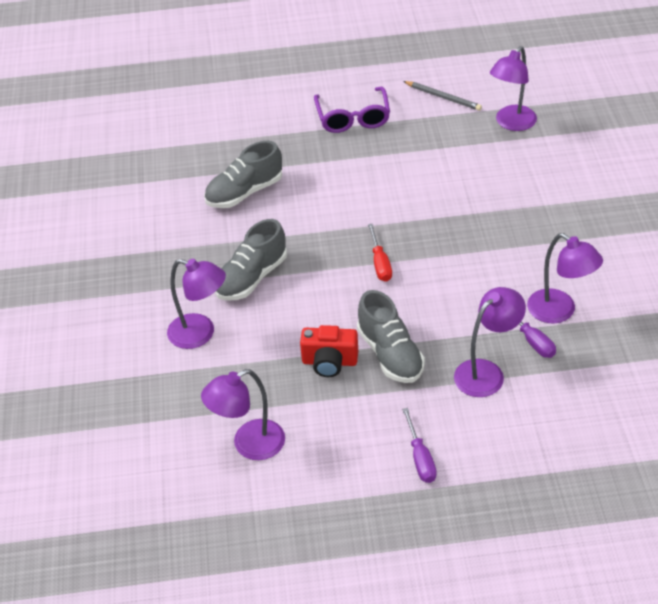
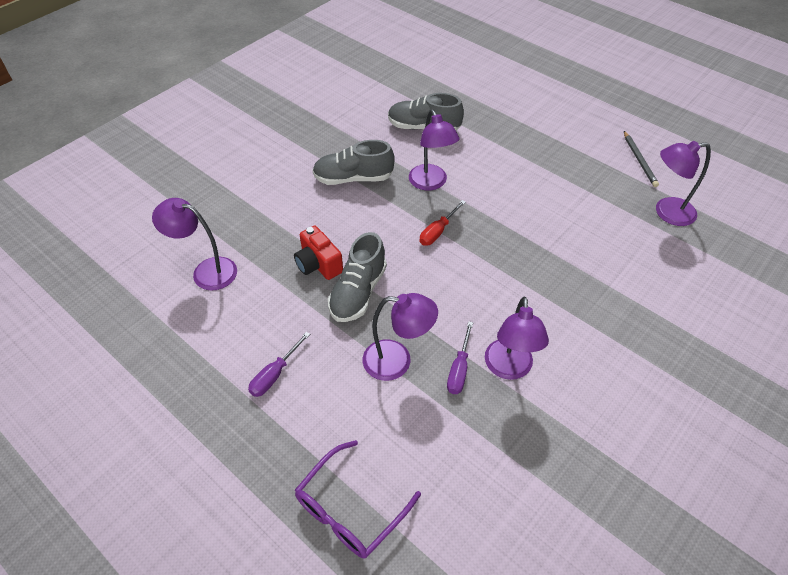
camera: 45 degrees right, 5 degrees up
(200, 334) = (280, 187): purple lamp -> purple lamp (431, 183)
(353, 118) = (556, 131): purple glasses -> purple glasses (350, 509)

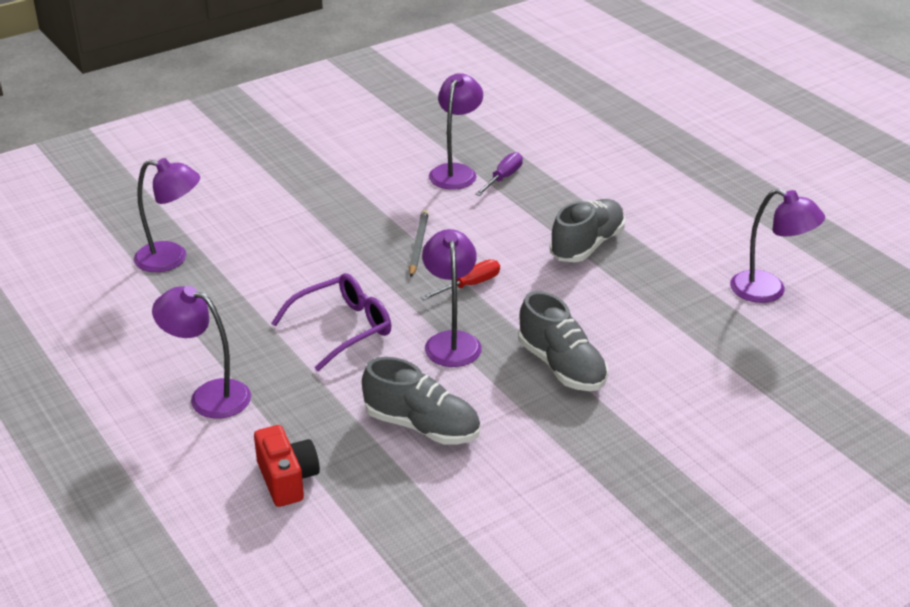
camera: 165 degrees left, 15 degrees down
(275, 374) = (685, 200): purple screwdriver -> none
(318, 264) = (629, 276): red camera -> red camera (287, 479)
(350, 509) = (626, 125): purple glasses -> purple glasses (343, 328)
(353, 178) = (561, 366): grey shoe -> grey shoe turned 45 degrees clockwise
(397, 361) = (561, 191): purple lamp -> purple lamp (209, 396)
(639, 160) = (137, 320): grey pencil -> grey pencil (418, 245)

